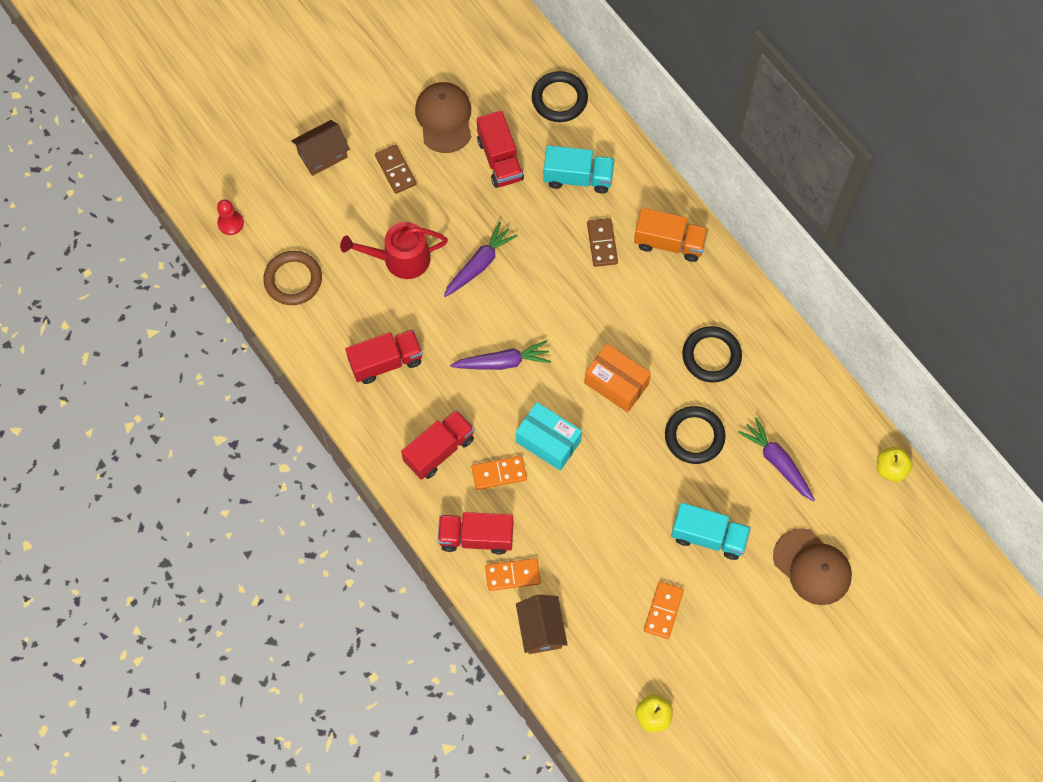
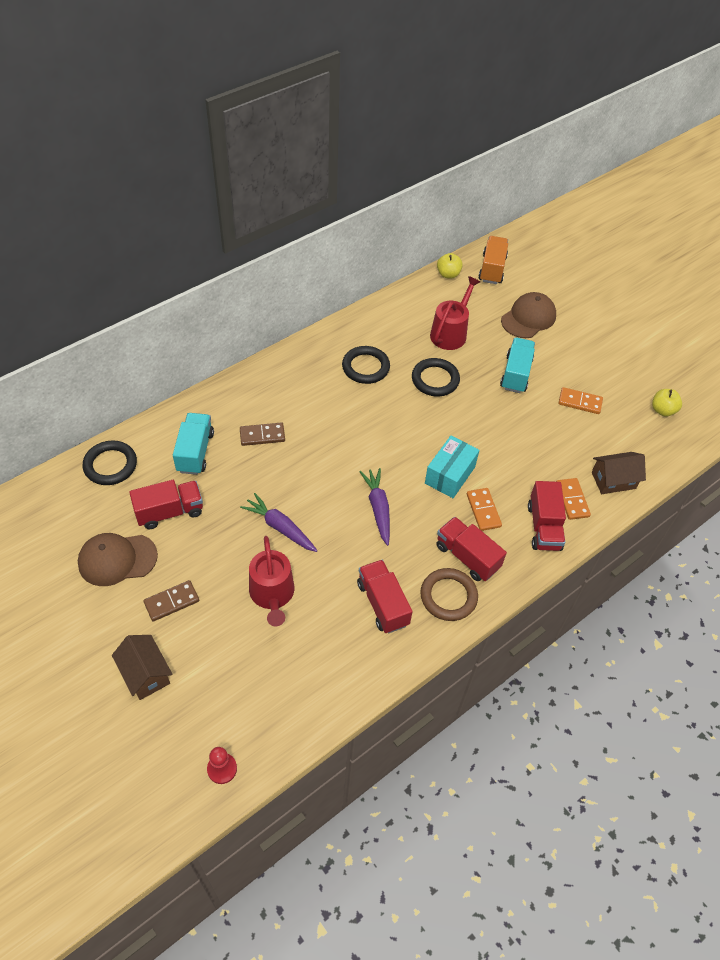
camera: 95 degrees left, 15 degrees down
(293, 280) = (293, 696): brown ring -> brown ring (448, 596)
(616, 383) = (393, 428): orange box -> none
(669, 243) = (263, 390): orange truck -> orange truck (492, 269)
(777, 462) = (450, 333): purple carrot -> red watering can

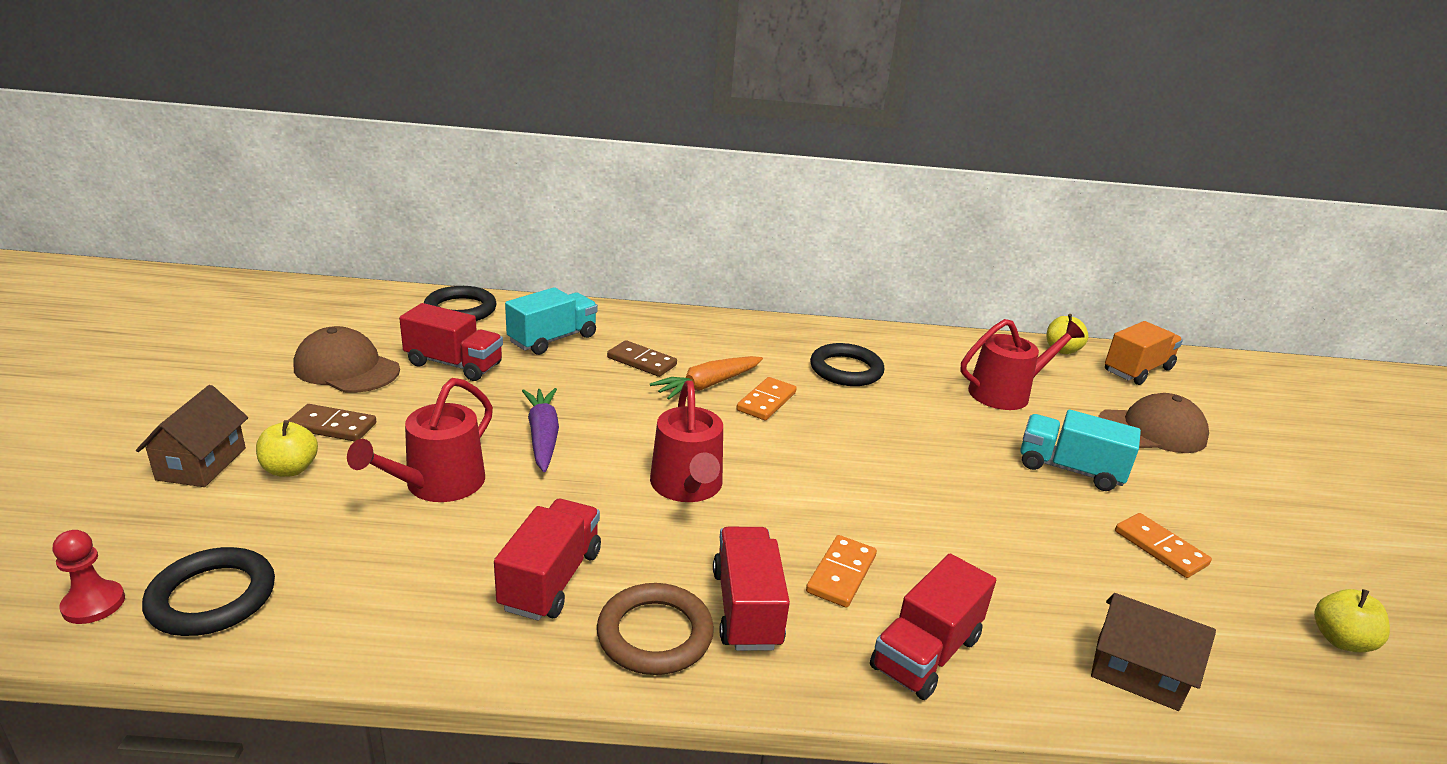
camera: 40 degrees right, 25 degrees down
(193, 642) = (290, 469): none -> yellow apple
(314, 430) = (707, 385): none -> orange carrot
(378, 508) = (687, 486): purple carrot -> red watering can
(435, 380) = (930, 419): black ring -> black ring (212, 597)
(450, 475) = (836, 511): turquoise box -> none
(516, 374) = (1069, 469): turquoise truck -> turquoise truck turned 120 degrees counterclockwise
(572, 500) = (1020, 651): orange domino -> orange domino (766, 401)

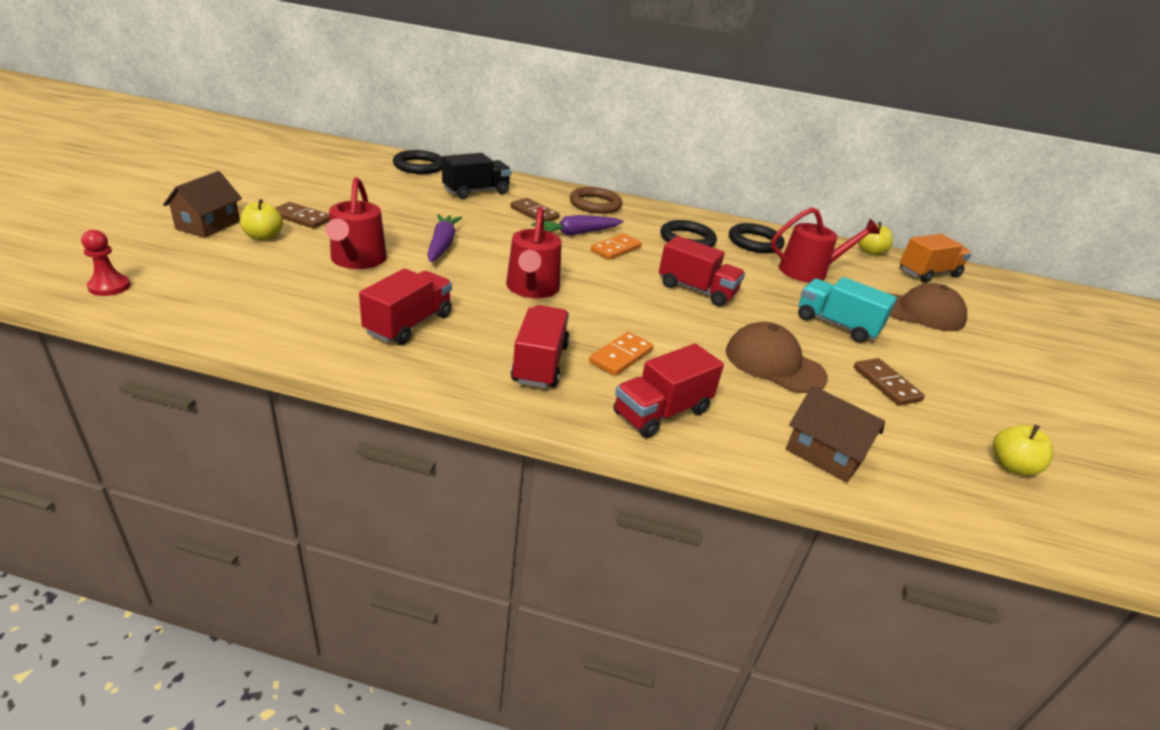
camera: 10 degrees right, 5 degrees up
(212, 597) = (183, 295): black ring -> black ring (755, 242)
(346, 368) = (326, 188): brown cap -> brown cap (774, 363)
(438, 484) = (357, 260): red watering can -> red watering can turned 45 degrees counterclockwise
(454, 364) = (400, 196): red truck -> red truck (696, 290)
(553, 339) = (476, 191): turquoise truck -> black truck
(655, 634) = (466, 366): brown ring -> brown ring (595, 204)
(707, 385) = (576, 233): orange carrot -> purple carrot
(1160, 548) = (886, 384): orange domino -> brown domino

